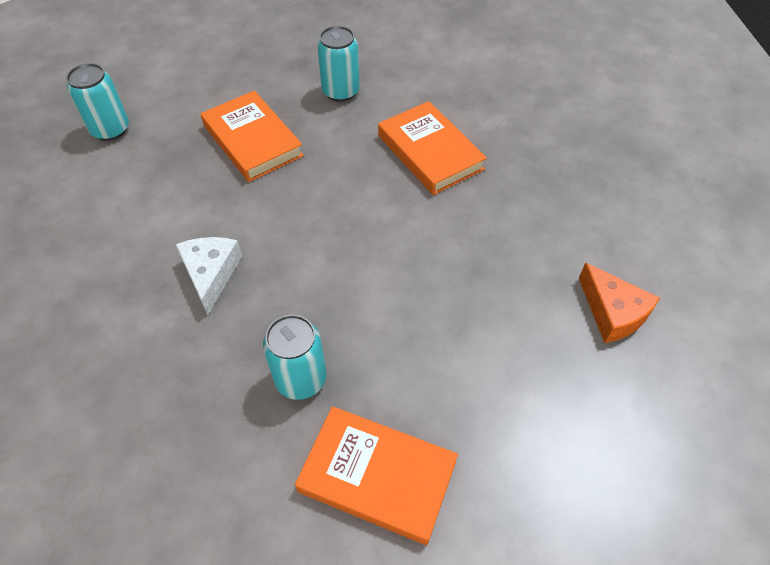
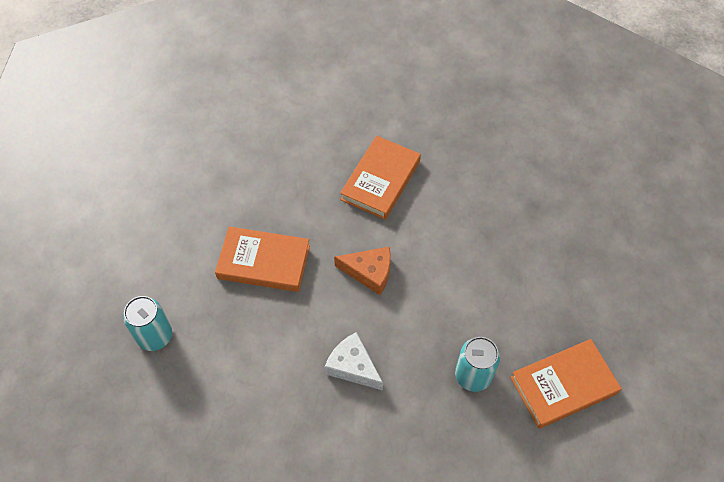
camera: 45 degrees left, 5 degrees up
(340, 91) = (275, 180): turquoise can -> none
(430, 152) = (380, 180): orange book -> orange book turned 75 degrees counterclockwise
(612, 312) = (573, 201): orange cheese -> orange cheese (369, 272)

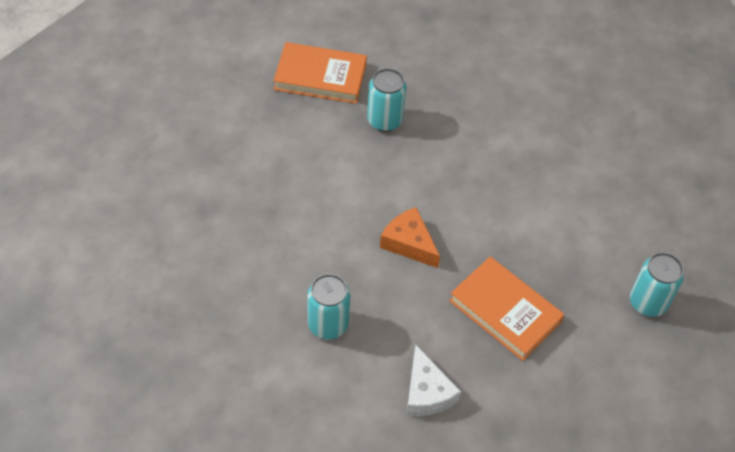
camera: 150 degrees left, 5 degrees down
(353, 366) = (479, 179): white cheese -> white cheese (426, 392)
(380, 180) = (328, 324): orange book -> turquoise can

